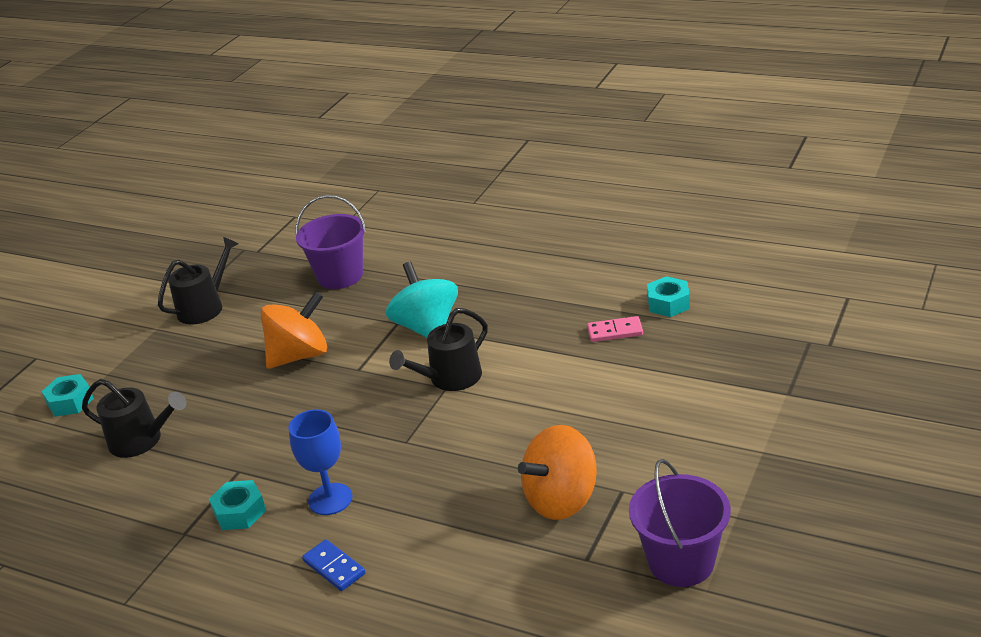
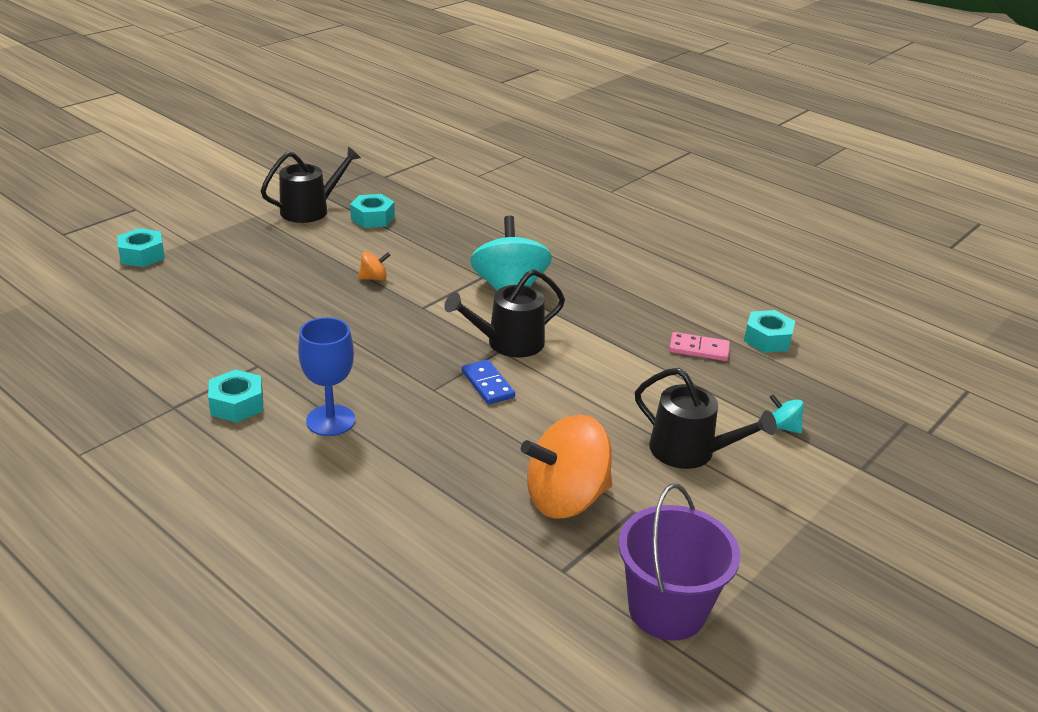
camera: 10 degrees right, 0 degrees up
(141, 440) = (184, 309): black watering can -> black watering can (689, 451)
(268, 297) = (372, 218): none -> turquoise nut
(299, 356) = (374, 278): orange spinning top -> orange spinning top, size x0.43
(334, 567) = (298, 489): blue domino -> blue domino (487, 384)
(340, 276) = (450, 219): purple bucket -> none
(711, 379) = (783, 427): none -> turquoise spinning top

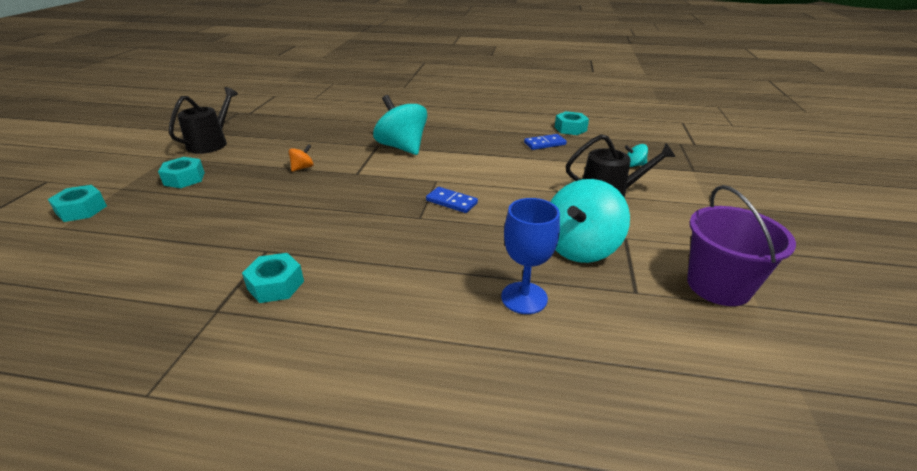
camera: 30 degrees left, 0 degrees up
(330, 420) = (367, 266): blue goblet -> blue goblet (524, 298)
(372, 218) = (265, 136): turquoise nut -> turquoise nut (184, 179)
(509, 343) = (436, 175): black watering can -> none
(566, 498) = (580, 248): orange spinning top -> turquoise spinning top
(699, 349) = (544, 144): pink domino -> blue domino

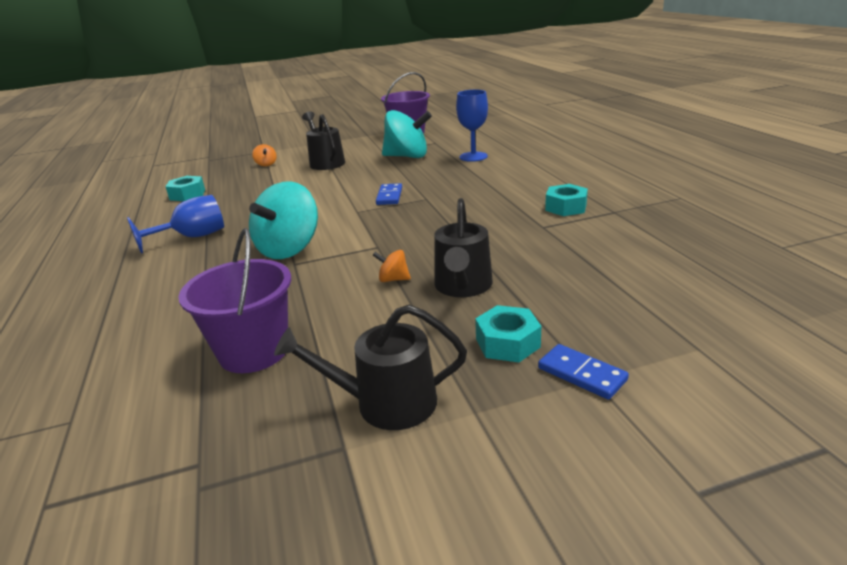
camera: 115 degrees left, 5 degrees down
(81, 210) = (663, 365): turquoise nut -> none
(253, 185) = (463, 286): none -> black watering can
(300, 126) = (254, 351): none -> purple bucket
(470, 124) = (192, 237): none -> blue goblet
(544, 144) = (236, 195): blue domino -> blue domino (581, 374)
(634, 165) = (266, 164): turquoise spinning top -> orange spinning top

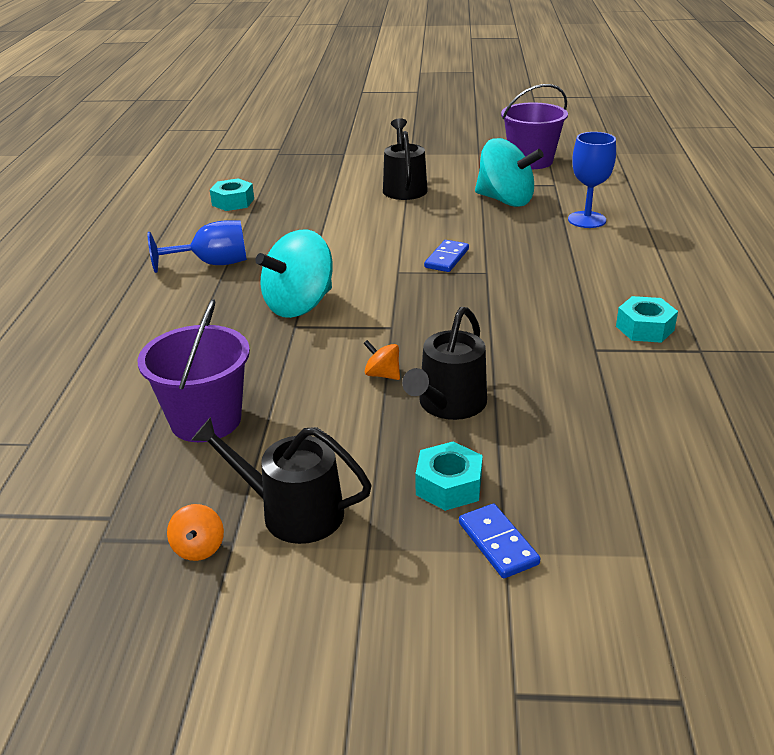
camera: 20 degrees right, 5 degrees up
(266, 164) = (336, 175): orange spinning top -> orange spinning top (199, 548)

